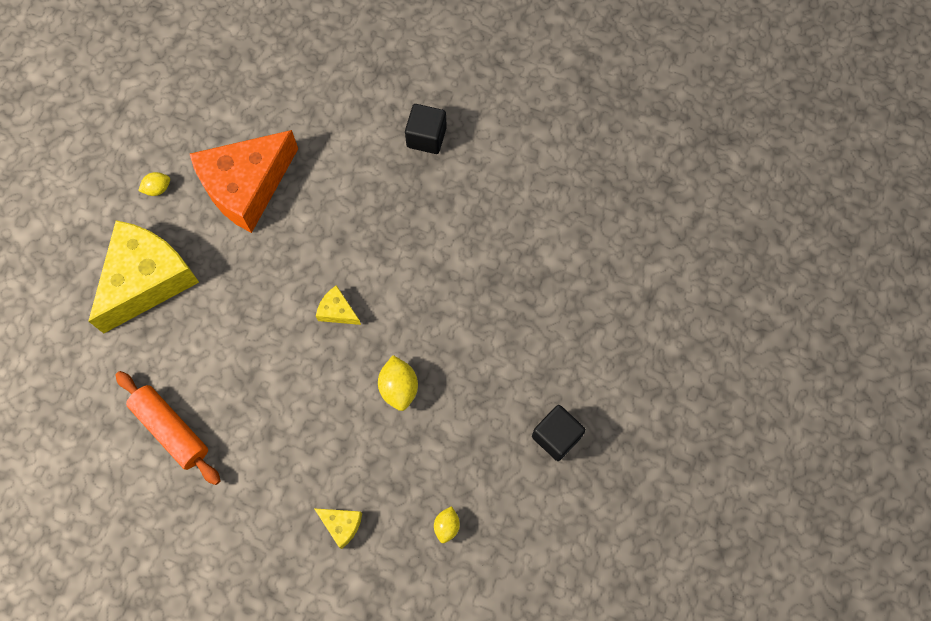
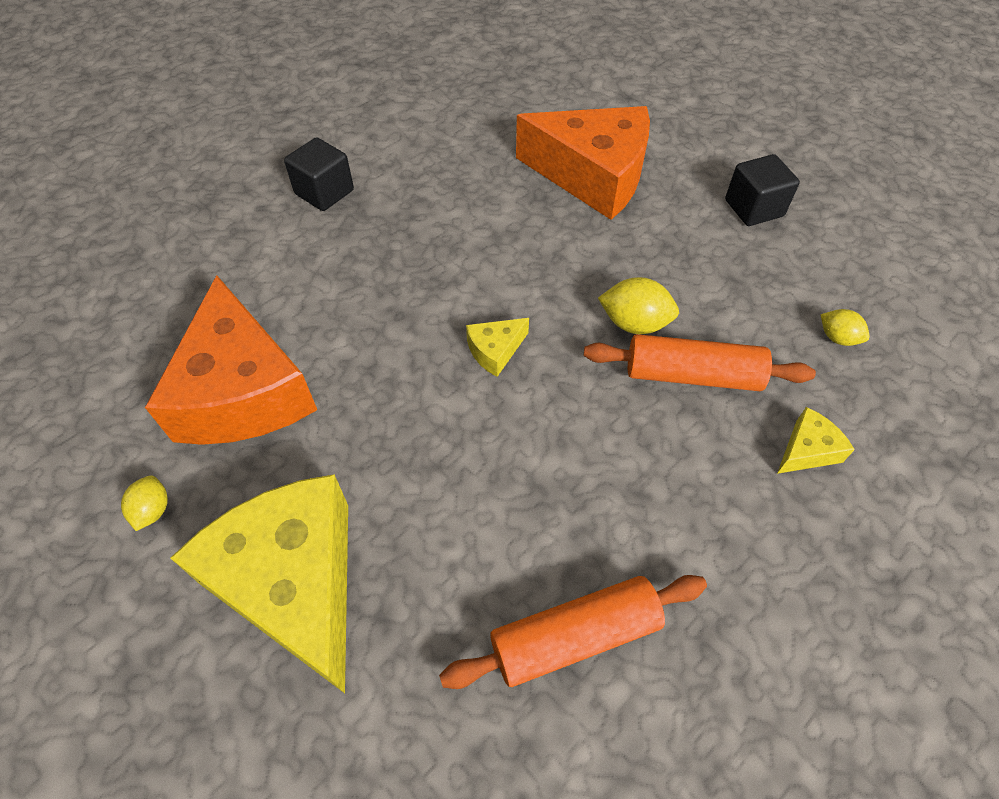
camera: 65 degrees left, 15 degrees down
(371, 438) = (692, 375): none -> orange rolling pin
(535, 307) = (593, 176): none -> orange cheese

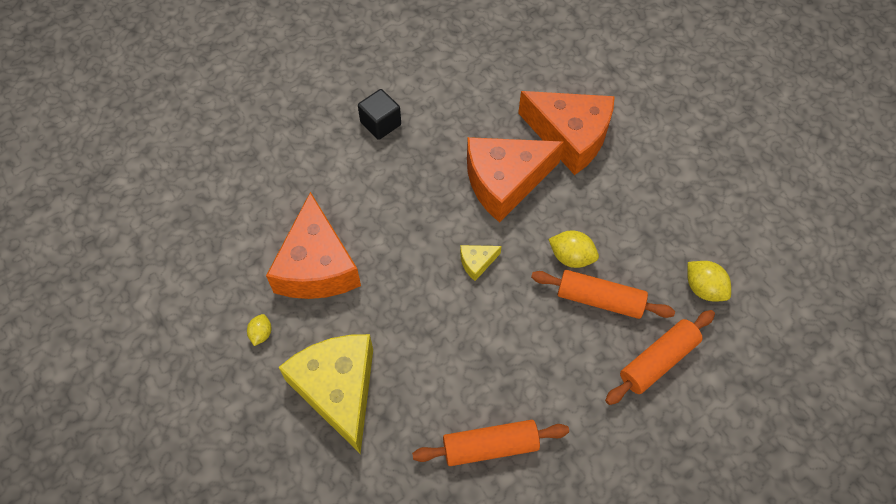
camera: 10 degrees right, 5 degrees up
(515, 240) = (505, 181): none -> orange cheese
(753, 208) = (678, 180): black cube -> none
(807, 450) = (658, 361): yellow cheese -> orange rolling pin
(837, 338) = (703, 288): yellow lemon -> yellow lemon, size x1.61

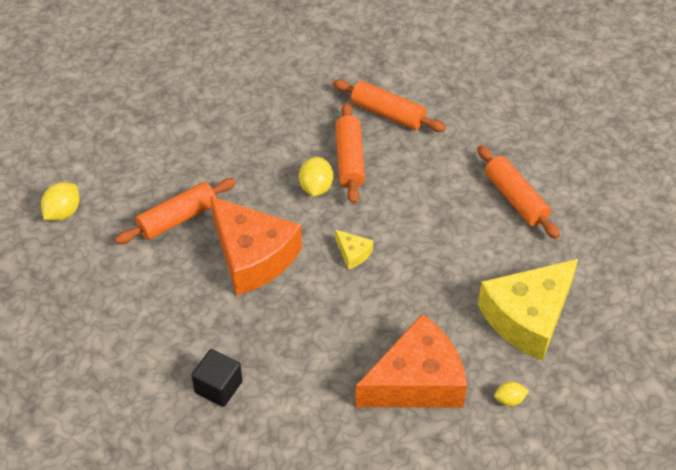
camera: 110 degrees left, 10 degrees down
(570, 136) = (177, 218): orange cheese -> orange rolling pin
(703, 288) = (307, 97): yellow lemon -> yellow lemon (63, 212)

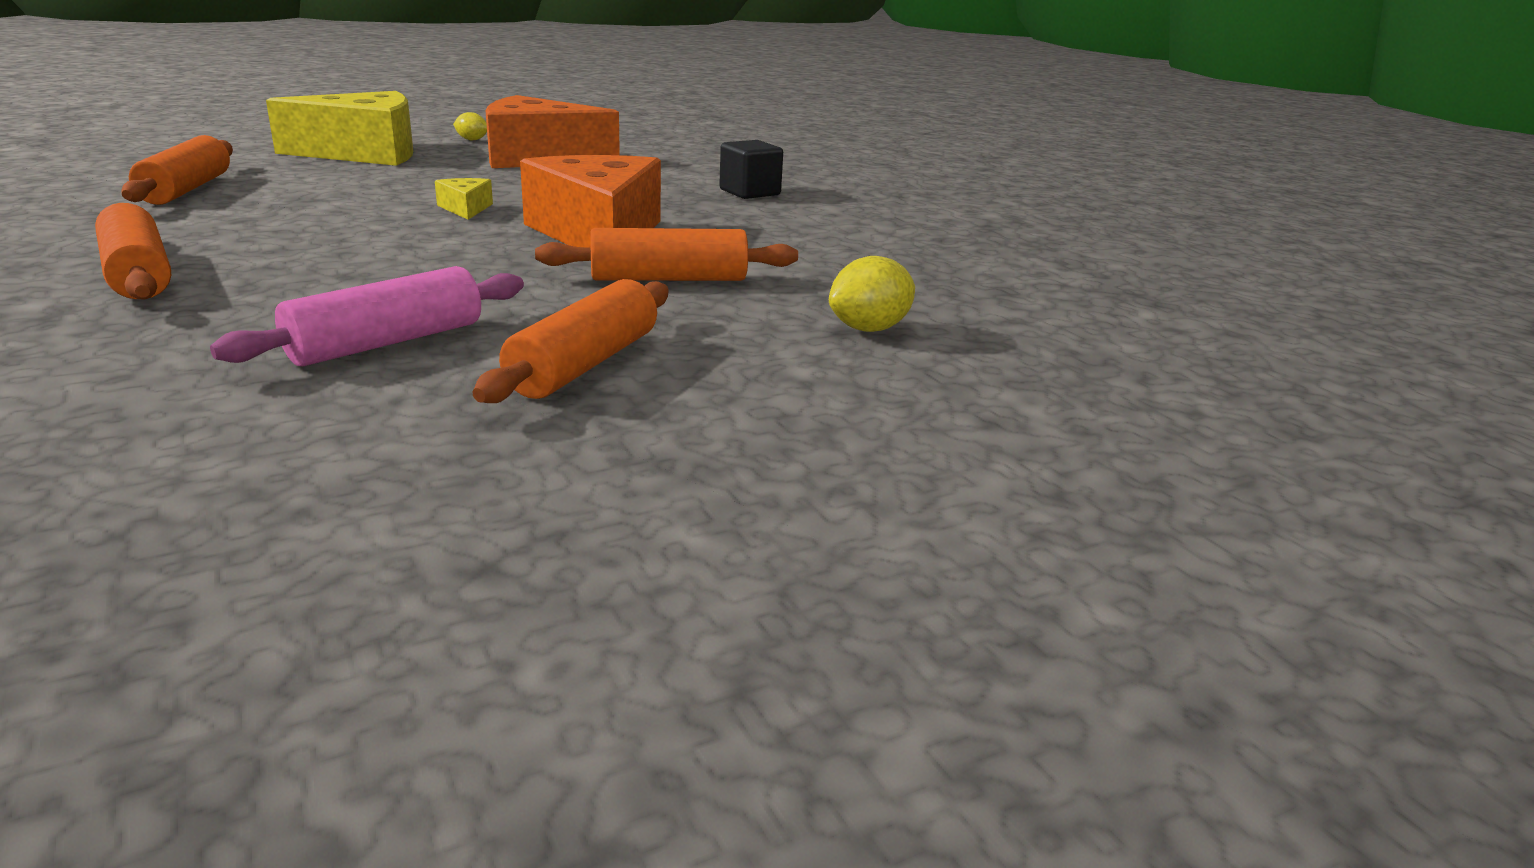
camera: 155 degrees left, 25 degrees down
(239, 115) = (386, 342): none -> pink rolling pin
(316, 187) = (412, 251): yellow lemon -> none
(350, 159) = (309, 257): orange rolling pin -> orange rolling pin (584, 364)

